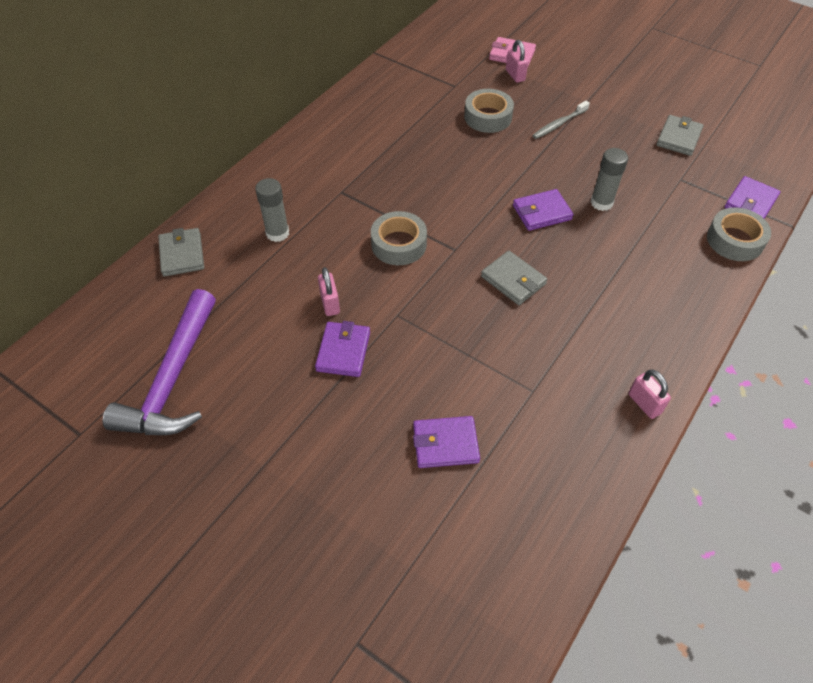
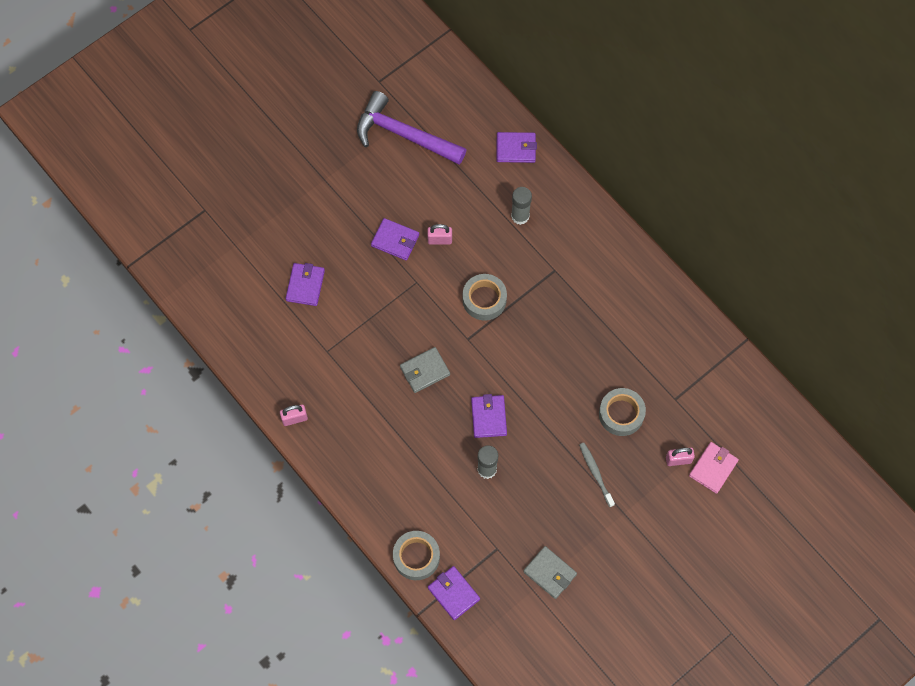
camera: 105 degrees right, 15 degrees up
(182, 254) = (516, 148): grey wallet -> purple wallet

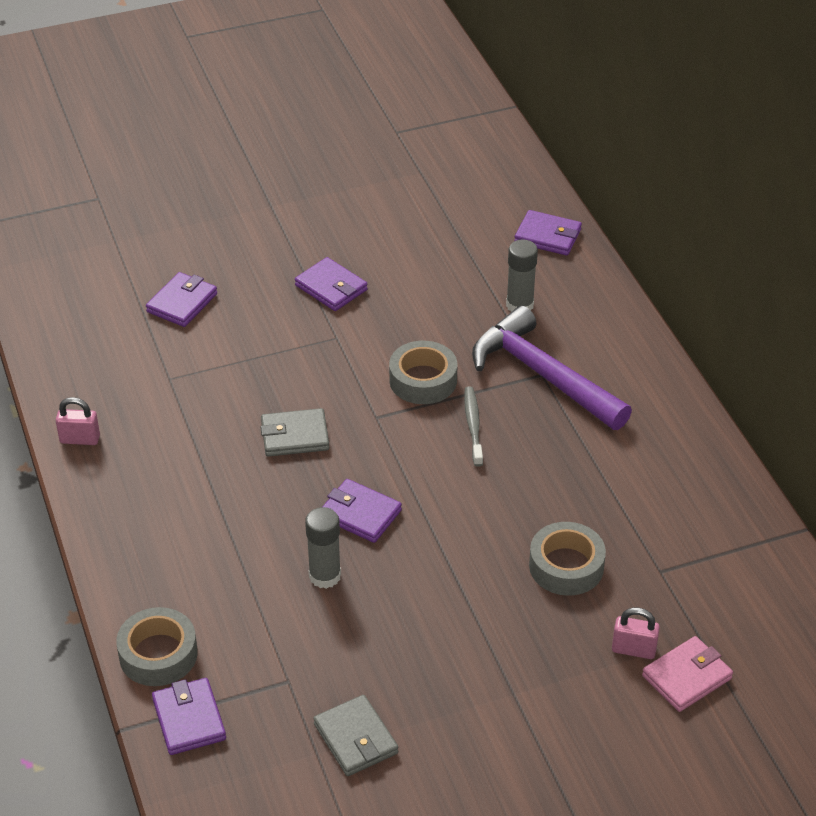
camera: 20 degrees right, 25 degrees down
(403, 134) = (401, 188): purple hammer -> purple hammer (542, 375)
(439, 240) = (393, 302): pink padlock -> none
(488, 417) = (360, 514): purple wallet -> purple wallet turned 75 degrees counterclockwise
(595, 473) = (492, 629): grey toothbrush -> grey toothbrush (473, 426)

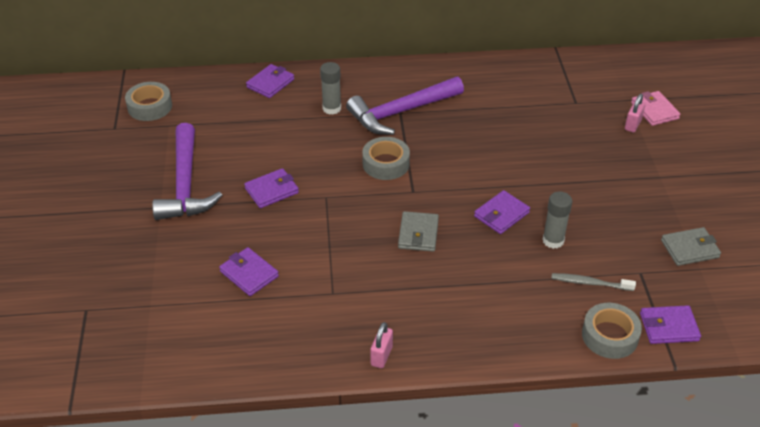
camera: 75 degrees left, 0 degrees up
(316, 214) = (185, 184): none -> purple hammer
(473, 426) = (436, 150): grey toothbrush -> grey toothbrush (590, 283)
(566, 566) = (565, 136): grey tape -> grey tape (150, 107)

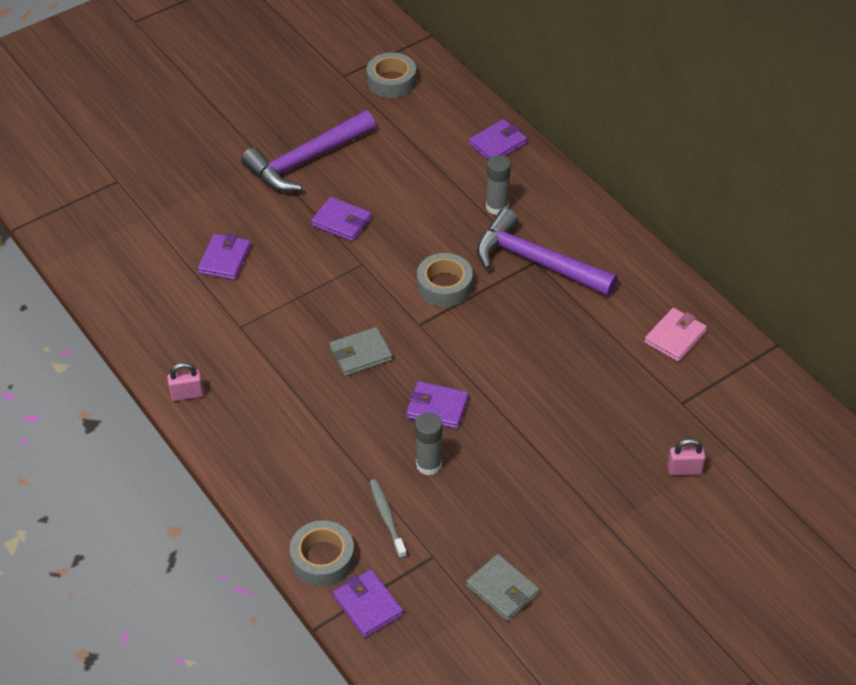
camera: 60 degrees right, 5 degrees up
(270, 83) = (497, 144): purple wallet -> purple wallet turned 45 degrees counterclockwise
(654, 110) = (730, 482): pink wallet -> pink wallet (675, 337)

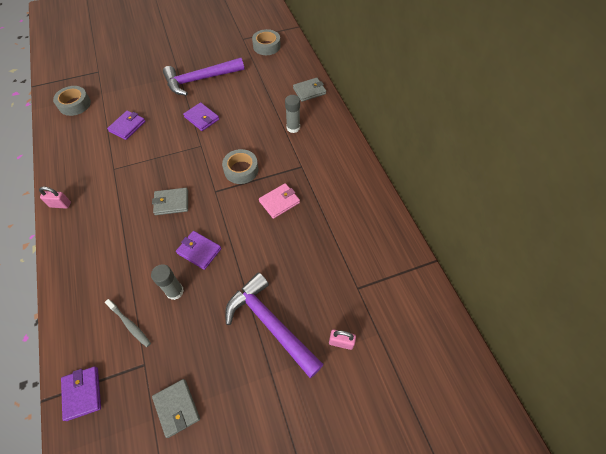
camera: 15 degrees right, 10 degrees up
(322, 559) = (74, 345): grey tape -> grey tape (74, 104)
(387, 517) = (130, 325): grey toothbrush -> grey toothbrush turned 135 degrees clockwise
(497, 144) = (309, 91): purple wallet -> grey wallet
(536, 262) = (301, 167): purple hammer -> purple hammer (270, 323)
(675, 337) = (369, 238): pink wallet -> pink wallet (279, 202)

